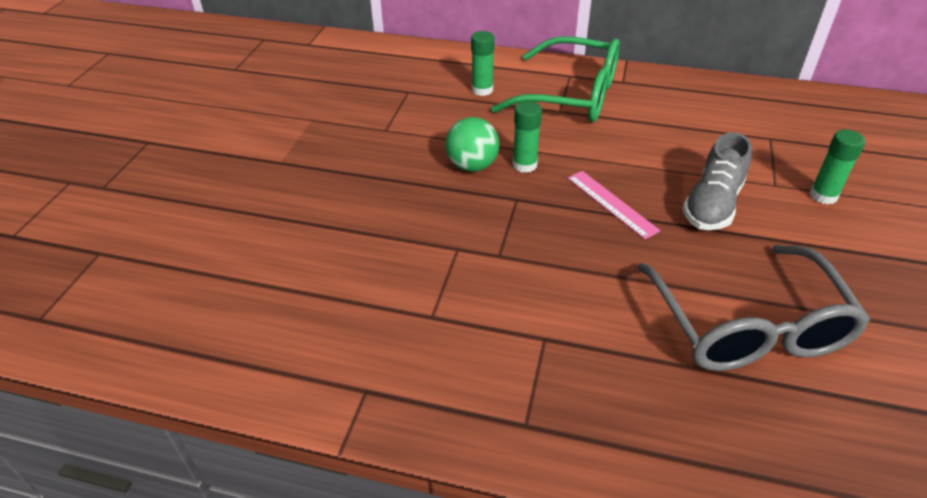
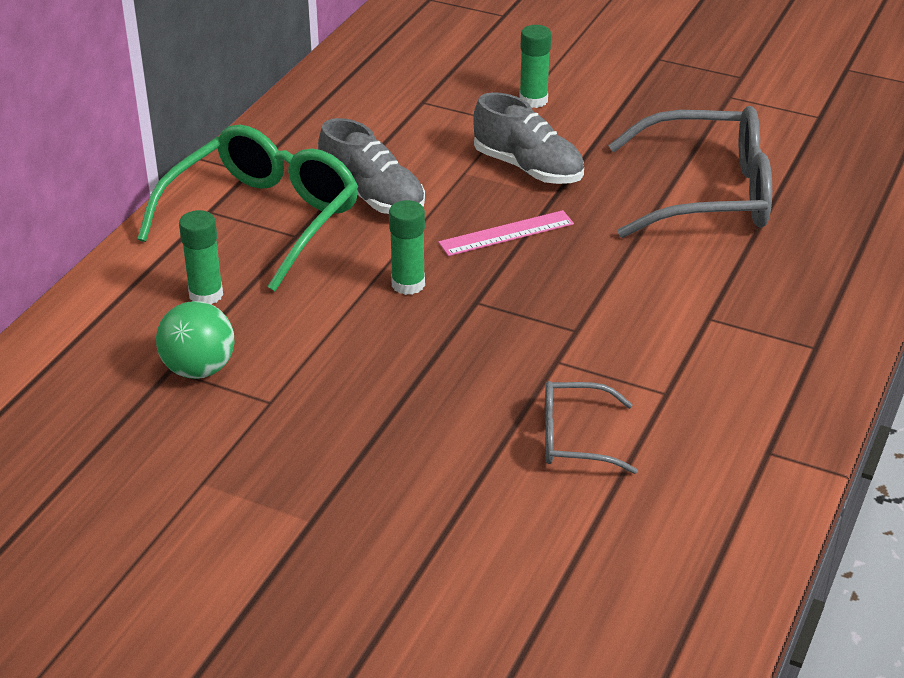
camera: 80 degrees left, 5 degrees down
(368, 268) = (575, 438): none -> grey glasses
(472, 166) = (394, 328): green ball -> green ball (199, 369)
(623, 134) = (372, 197): none -> grey shoe

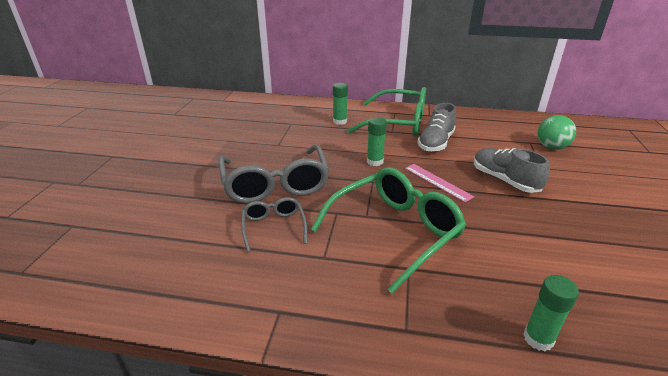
camera: 75 degrees right, 5 degrees down
(199, 369) = (293, 128): green ball -> green ball (551, 147)
(528, 168) = (504, 180): grey shoe -> grey shoe turned 120 degrees clockwise
(533, 100) = (574, 173): green glue stick -> green glue stick (538, 338)
(626, 312) = (394, 232): none -> green glasses
(706, 194) = (549, 252): grey glasses -> grey glasses (275, 184)

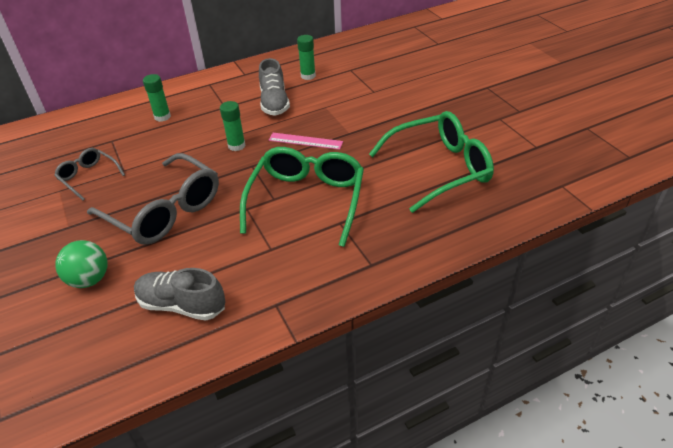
camera: 35 degrees left, 10 degrees up
(274, 227) = (205, 248): grey glasses -> grey glasses (89, 177)
(397, 123) = (222, 95): green glasses -> green glasses (438, 169)
(504, 180) = (355, 116): grey shoe -> grey shoe (182, 305)
(538, 338) = (449, 224): green glue stick -> green glue stick (308, 76)
(551, 147) = (369, 68): green ball -> green ball (89, 279)

